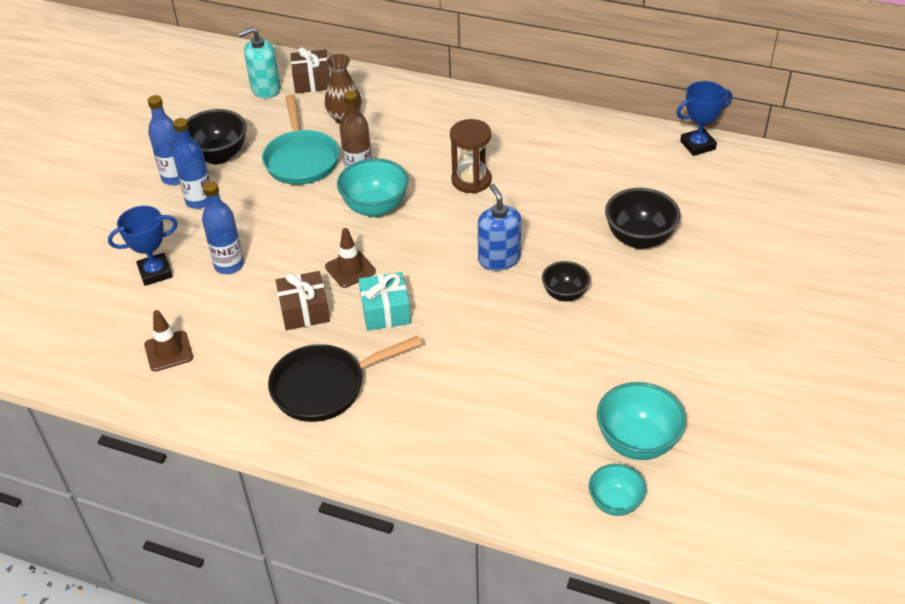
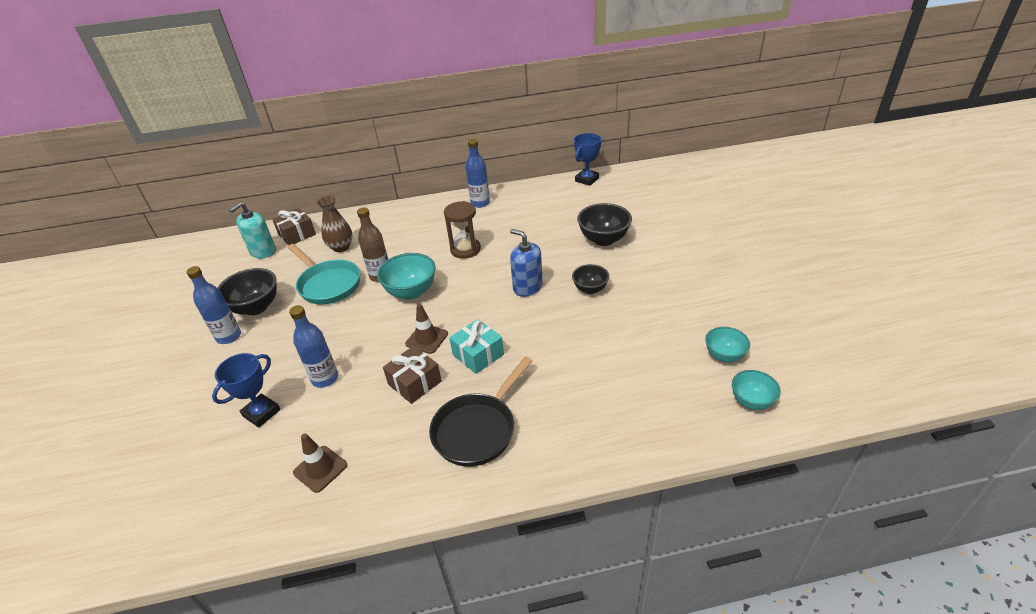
camera: 30 degrees left, 5 degrees down
(199, 201) = (263, 344): blue bottle -> blue bottle (480, 203)
(637, 442) = (724, 356): turquoise bowl -> turquoise bowl, size x0.62

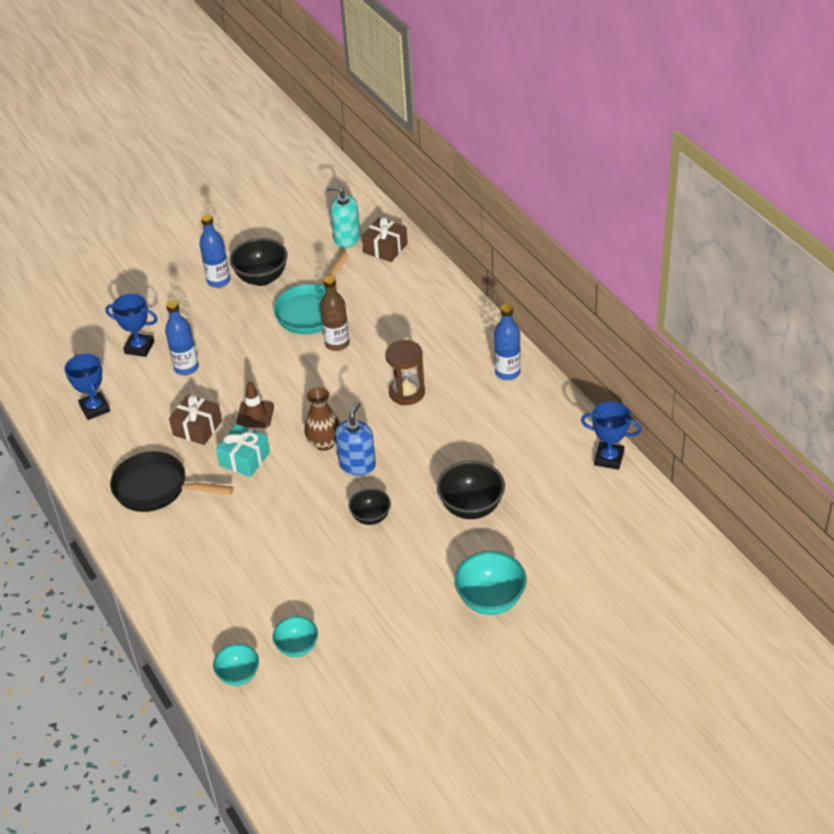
camera: 70 degrees right, 5 degrees up
(320, 469) = (95, 408): brown traffic cone -> blue trophy
(341, 247) = (375, 292): brown vase -> brown vase (324, 443)
(411, 292) = (319, 377): turquoise bowl -> turquoise bowl (490, 600)

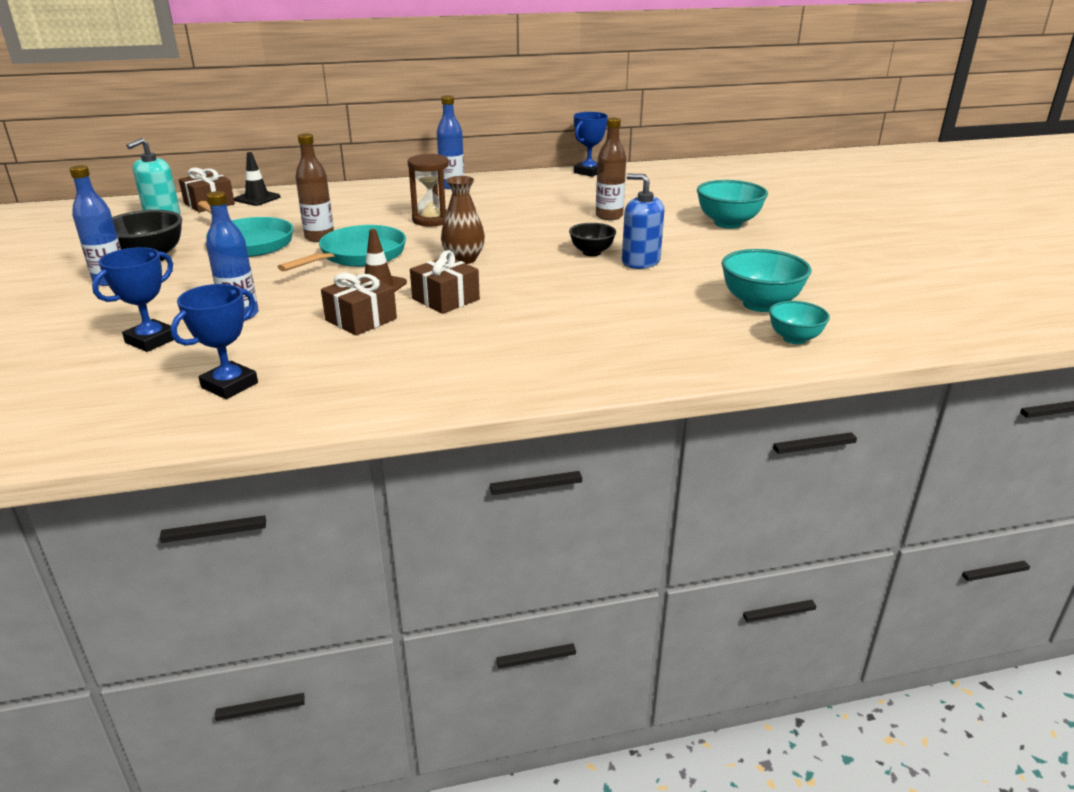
camera: 75 degrees left, 15 degrees down
(95, 408) = (229, 385): blue trophy -> blue trophy turned 45 degrees counterclockwise
(156, 488) = (443, 356): black pan -> none
(245, 459) = (446, 299): turquoise gift -> brown gift
(297, 647) = (760, 304): turquoise bowl -> turquoise bowl, size x1.60
(308, 381) = (358, 255): none -> turquoise pan
(357, 464) = (511, 249): blue soap dispenser -> blue soap dispenser (640, 262)
(411, 268) = (257, 198): none -> black traffic cone
(471, 507) = (609, 216): black bowl -> brown bottle

